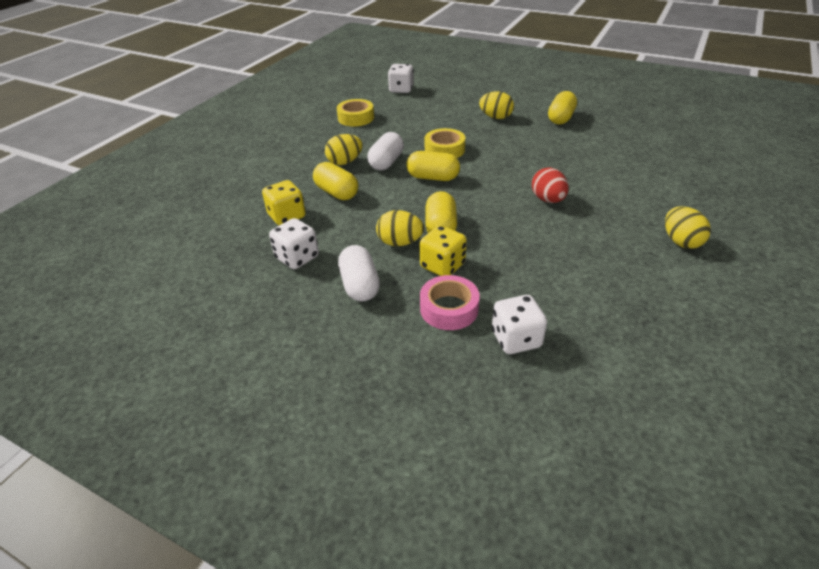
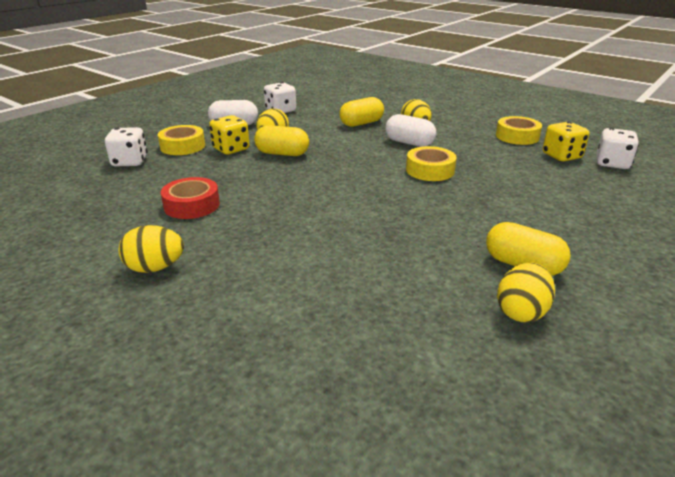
camera: 100 degrees right, 10 degrees down
(287, 216) = (335, 109): yellow dice -> yellow dice (561, 156)
(433, 177) = (370, 159): yellow capsule -> none
(449, 309) = (182, 146): pink tape -> yellow tape
(495, 117) = (524, 212): yellow egg -> yellow egg (521, 312)
(548, 200) = (294, 207): red egg -> none
(582, 254) = (192, 205): none -> red tape

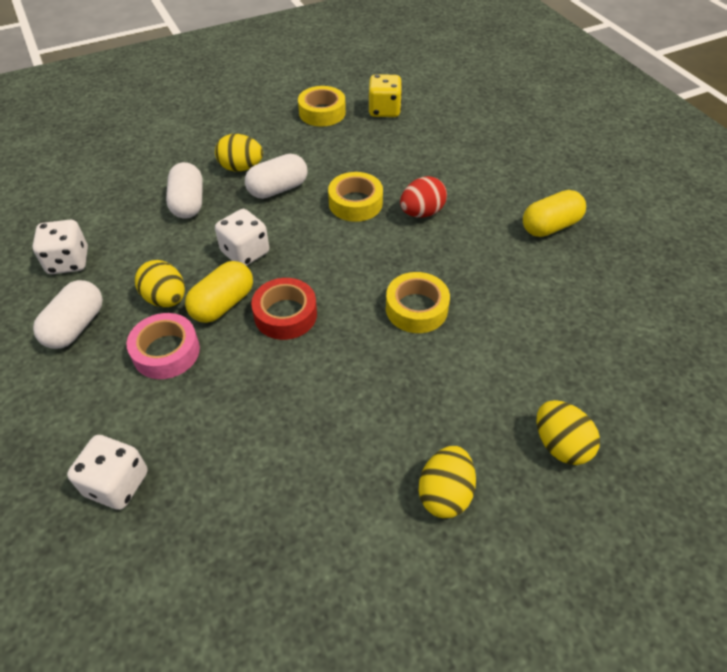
camera: 65 degrees left, 20 degrees up
(182, 146) = (109, 405): yellow tape -> yellow tape (416, 308)
(192, 205) = (312, 430): red tape -> red tape (285, 315)
(231, 149) = (166, 352): yellow dice -> pink tape
(361, 123) = (188, 203): yellow capsule -> white capsule
(454, 197) = (422, 213): none -> red egg
(521, 312) = (607, 257): yellow egg -> yellow egg (560, 445)
(612, 163) = (417, 93): white dice -> white dice (245, 252)

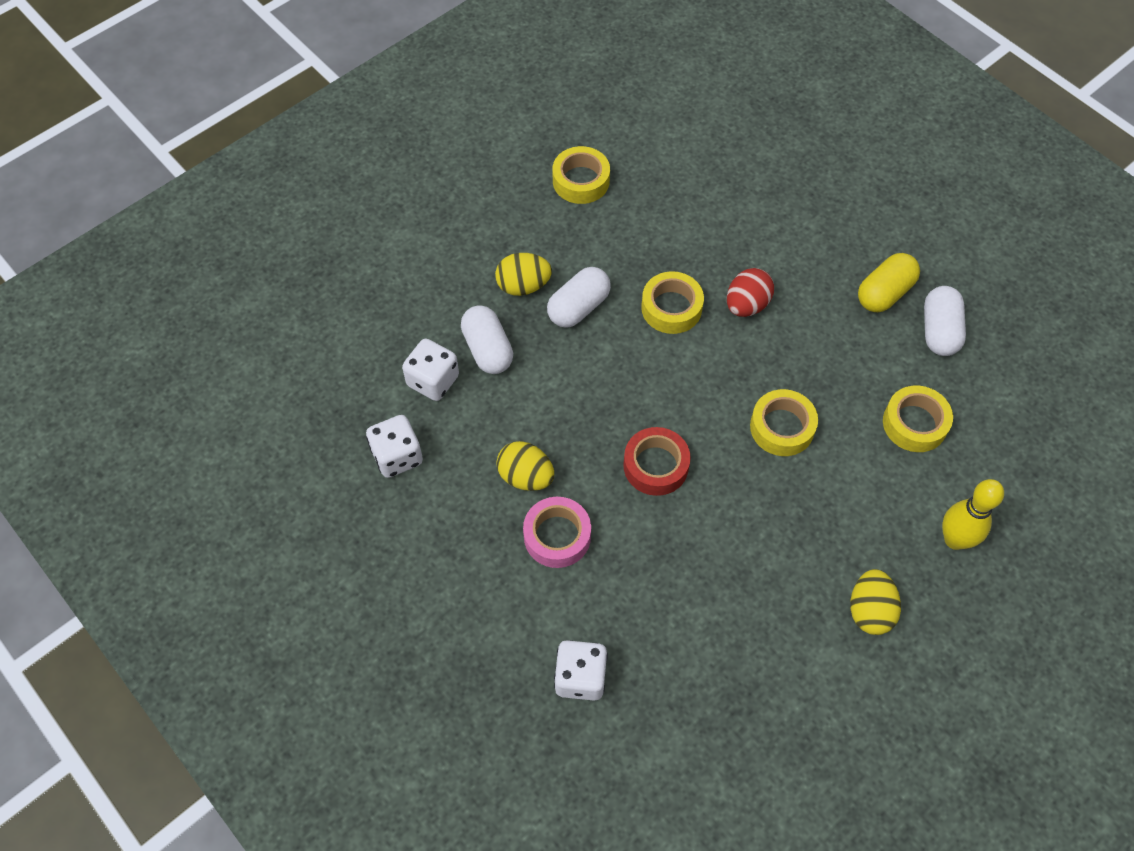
camera: 15 degrees left, 10 degrees up
(76, 326) = (450, 531): white capsule -> white capsule (939, 331)
(223, 304) = (587, 468): yellow capsule -> none
(245, 252) = (581, 400): white dice -> white dice (433, 381)
(384, 110) = (652, 162): yellow dice -> none
(548, 332) = (914, 423): none -> yellow tape
(560, 445) = (955, 539): yellow egg -> yellow bowling pin

